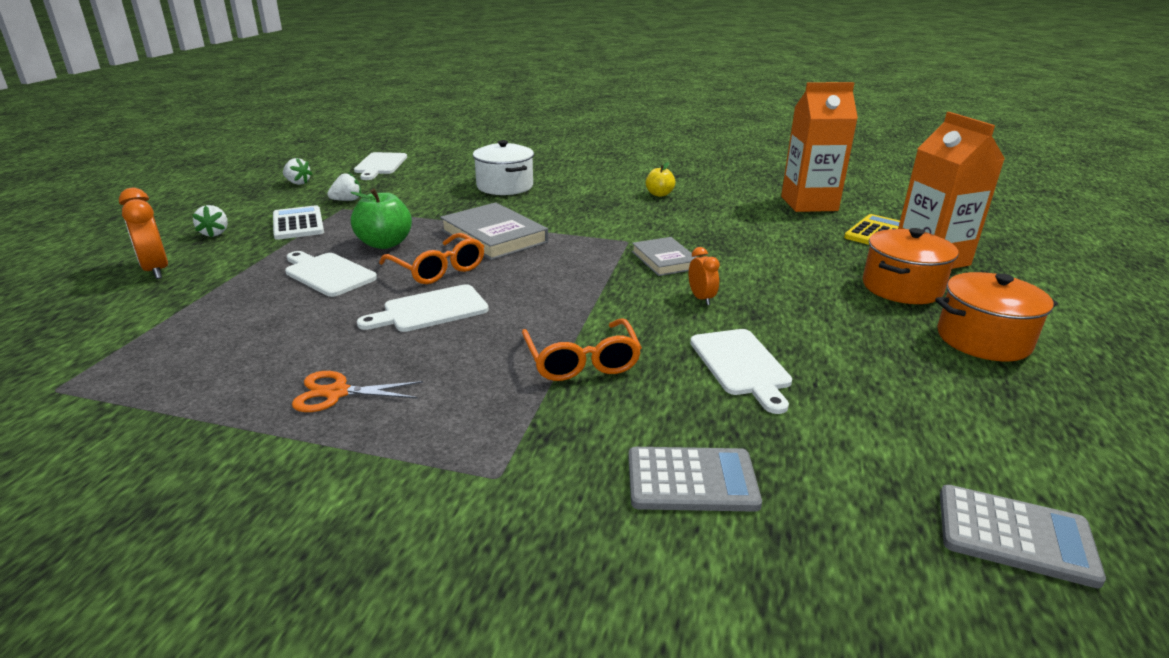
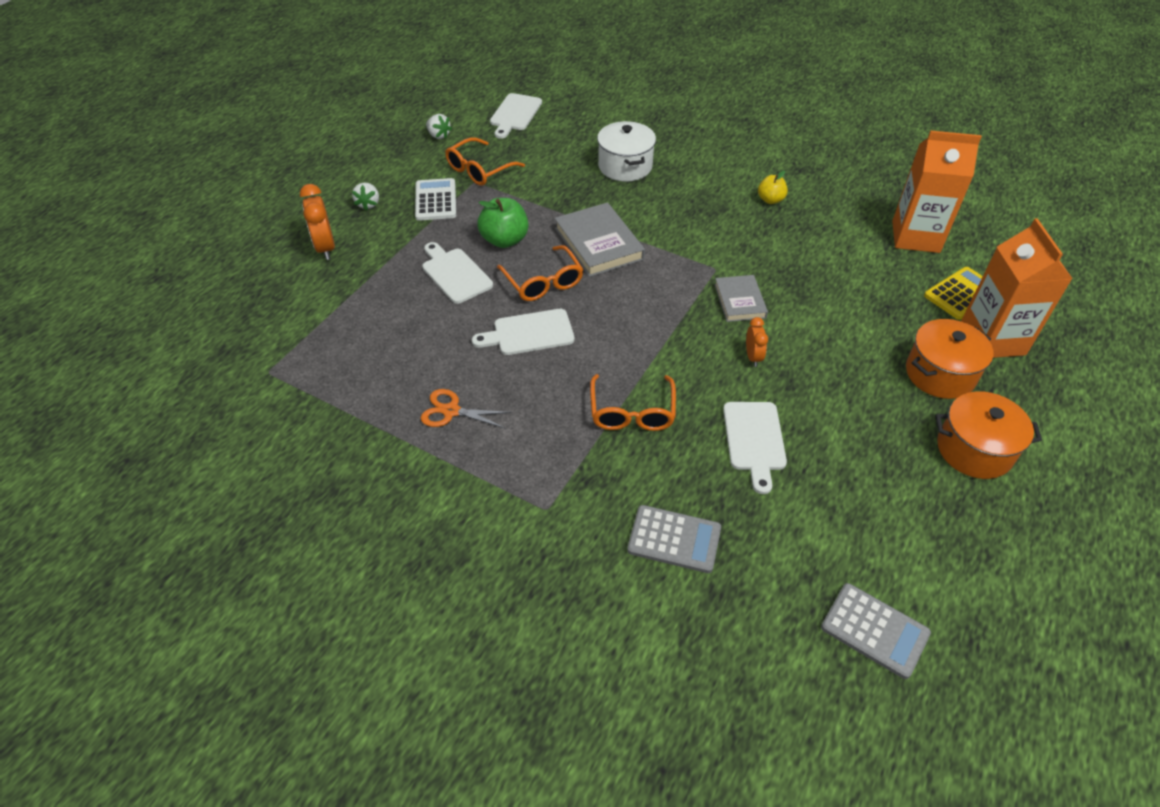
camera: 15 degrees right, 20 degrees up
(347, 200) = (479, 170): white strawberry -> orange glasses

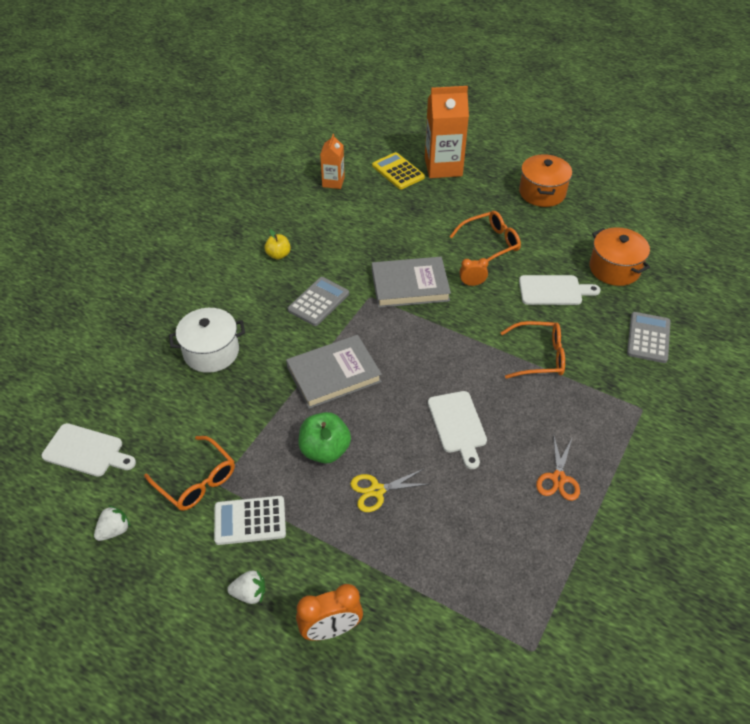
camera: 90 degrees left, 0 degrees up
(455, 273) = (377, 490): white cutting board -> yellow scissors
(543, 282) = (388, 416): orange glasses -> orange glasses (490, 243)
(740, 301) = (410, 285): grey book -> grey book, size x1.60
(874, 630) = (685, 254): grey calculator -> grey calculator (318, 302)
(915, 237) = (333, 182): orange carton -> orange carton, size x0.56
(940, 374) = (478, 195): orange pot -> orange pot (614, 268)

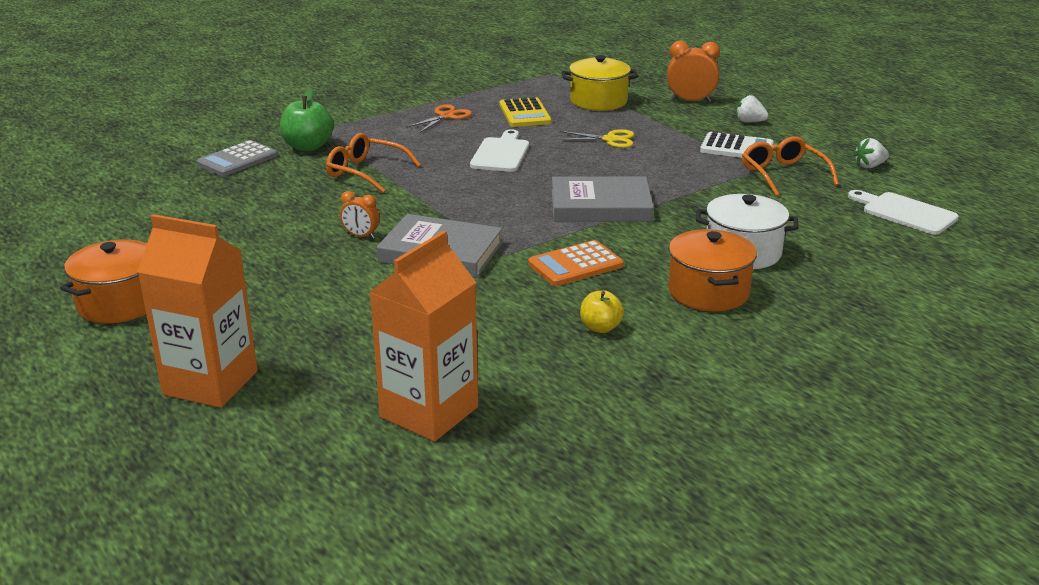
camera: 155 degrees left, 20 degrees down
(318, 302) = (575, 265): grey calculator -> orange calculator
(325, 450) = (644, 166): green apple -> green apple (308, 147)
(333, 182) = (429, 412): orange carton -> orange carton, size x1.80
(398, 171) = (296, 397): yellow calculator -> yellow calculator (524, 113)
(433, 583) = (598, 101): none -> yellow pot
(490, 243) = (283, 266): orange glasses -> none
(554, 290) = (274, 209): white cutting board -> none
(614, 268) = (174, 210): orange pot -> orange pot (708, 292)

